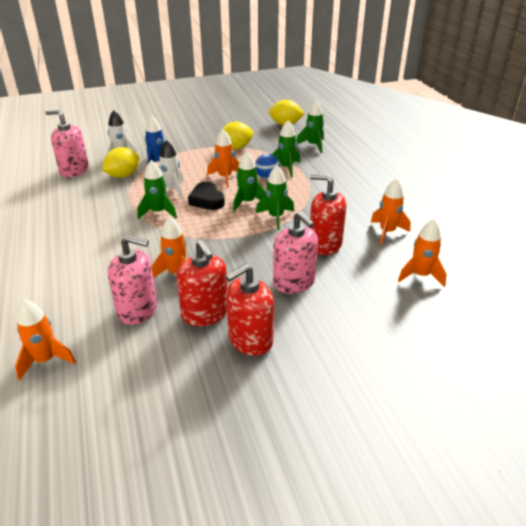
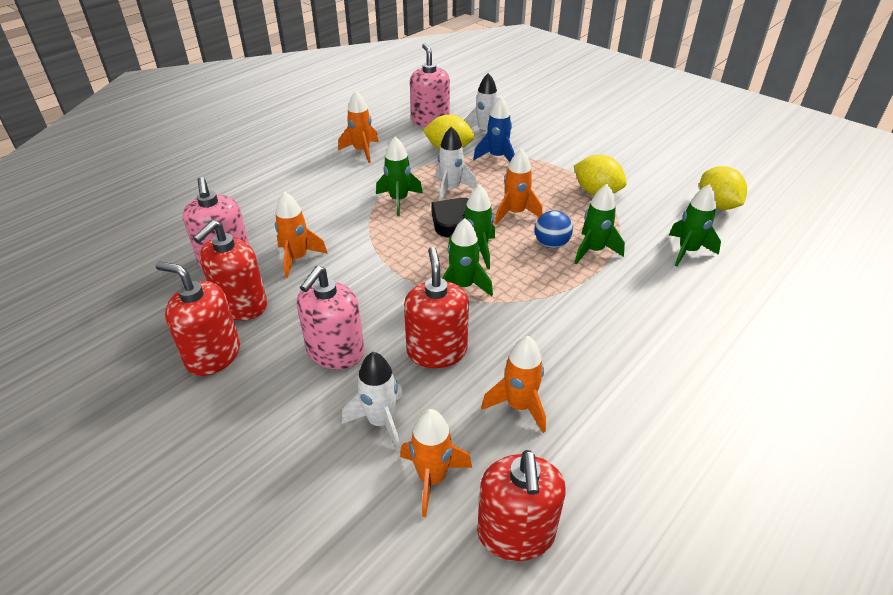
camera: 60 degrees right, 5 degrees up
(45, 360) = (135, 242): orange rocket -> orange rocket (362, 151)
(368, 281) = (380, 422): none -> white rocket
(468, 261) = (516, 533): none -> red soap dispenser

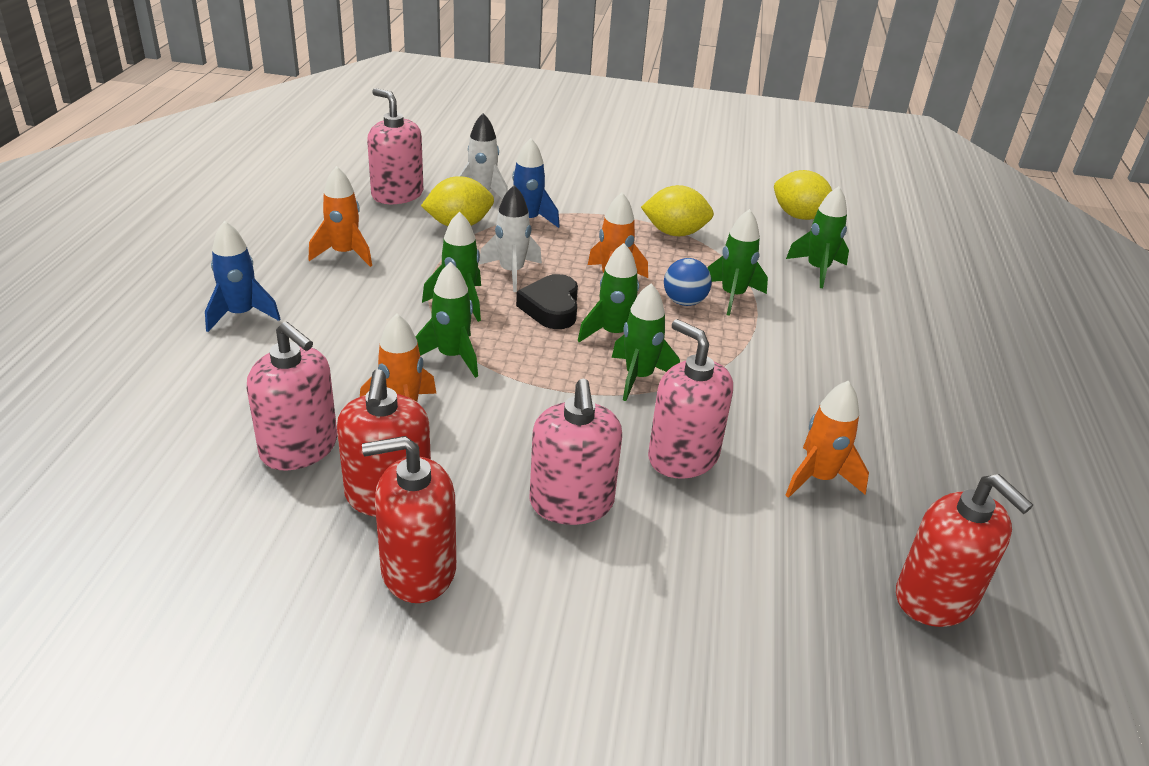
camera: 35 degrees left, 5 degrees down
(272, 173) = (241, 315): none -> blue rocket
(359, 233) = (452, 356): none -> green rocket
(380, 422) = (702, 555): white rocket -> none
(432, 478) = (812, 586): orange rocket -> none
(437, 351) = (683, 457): red soap dispenser -> pink soap dispenser

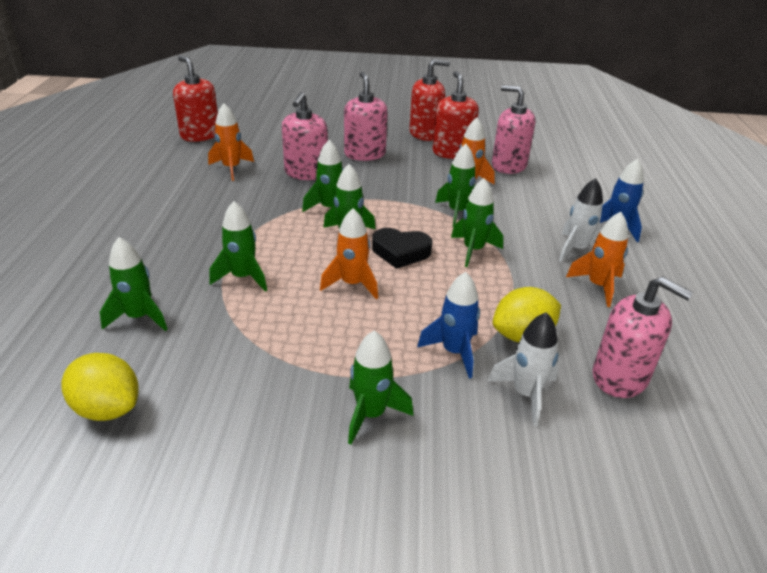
camera: 175 degrees right, 0 degrees up
(511, 272) = (444, 282): white rocket -> white rocket (576, 249)
(551, 308) = (400, 252): black heart -> black heart turned 105 degrees clockwise
(605, 196) = (371, 414): none -> green rocket
(675, 233) = (285, 354): yellow lemon -> none
(683, 457) = (306, 173): pink soap dispenser -> pink soap dispenser turned 60 degrees clockwise
(684, 302) = (289, 267): blue ball -> none

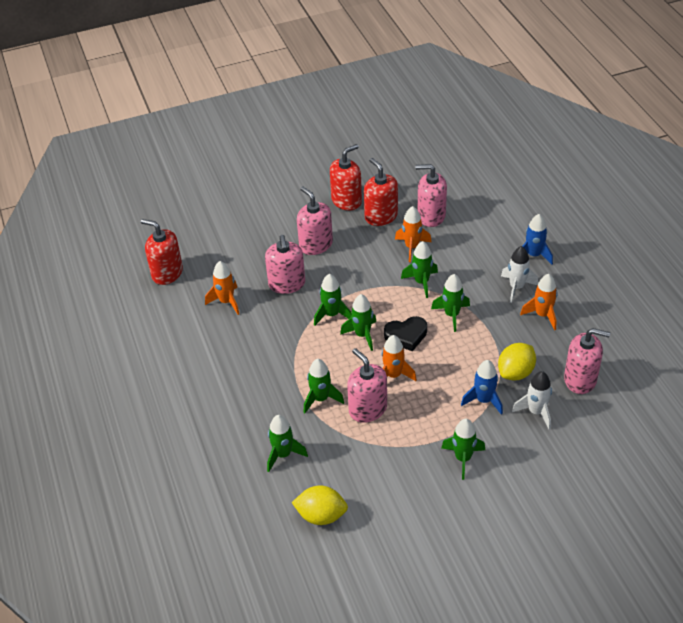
camera: 20 degrees left, 10 degrees up
(289, 307) = (368, 409): none -> pink soap dispenser

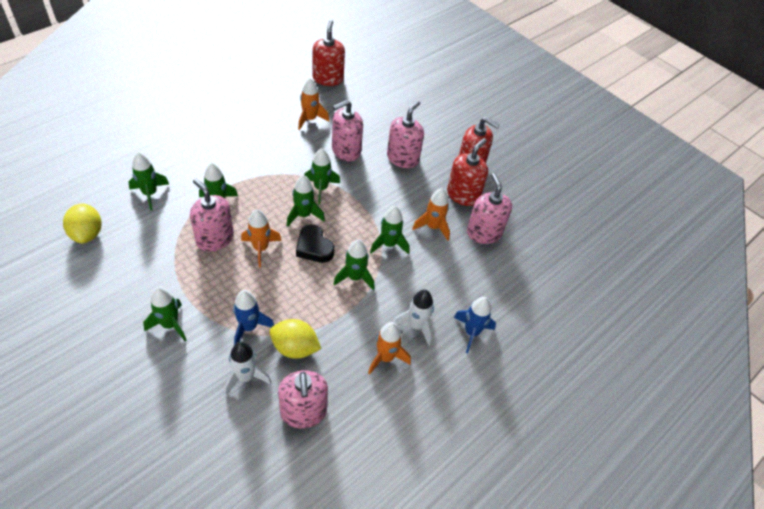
camera: 60 degrees right, 5 degrees up
(368, 409) = (215, 239): pink soap dispenser -> pink soap dispenser turned 75 degrees counterclockwise

